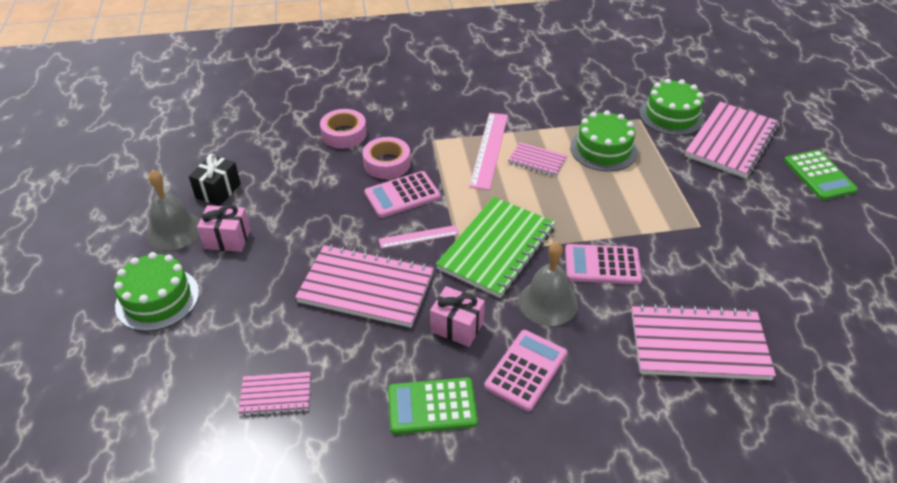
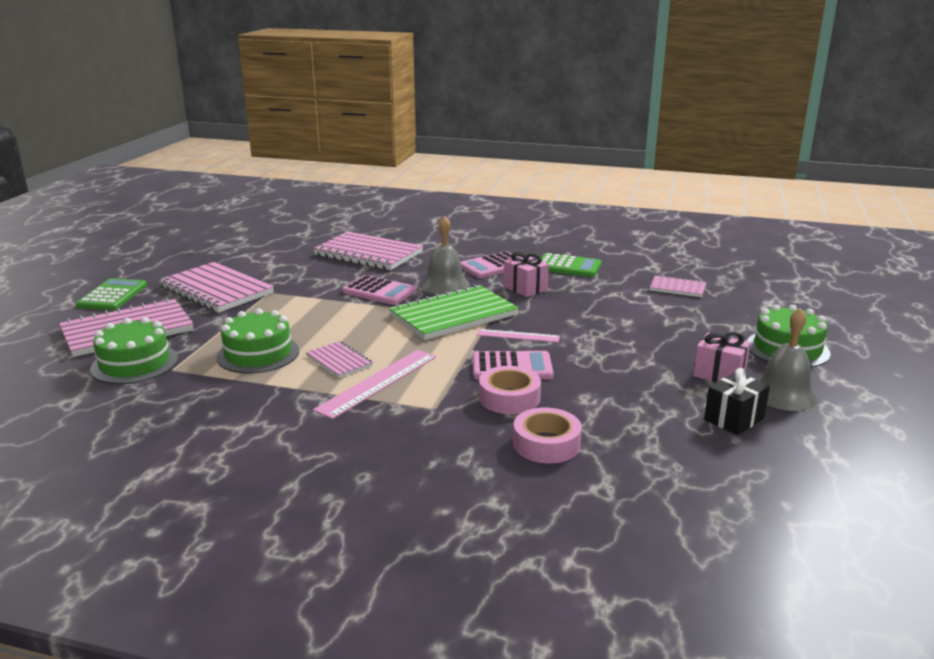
camera: 155 degrees left, 20 degrees down
(366, 287) = (586, 318): pink notebook -> pink notebook (216, 290)

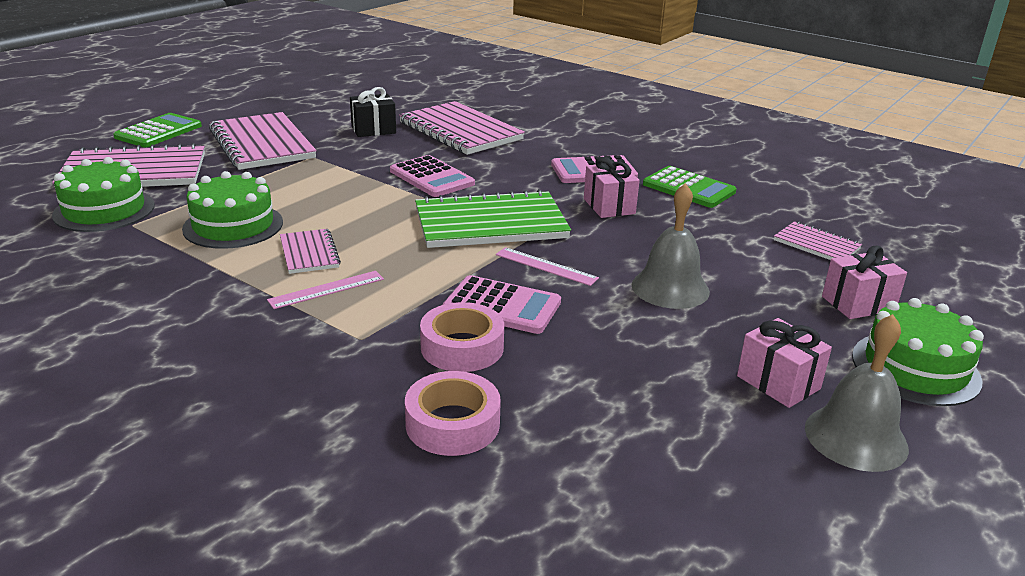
camera: 20 degrees right, 5 degrees up
(378, 382) = (326, 289): pink ruler -> pink ruler, size x0.59
(445, 285) = (514, 184): grey bell -> grey bell (670, 288)
(729, 319) = (858, 304): none -> pink gift
(734, 419) = (746, 457): black gift -> black gift (373, 130)

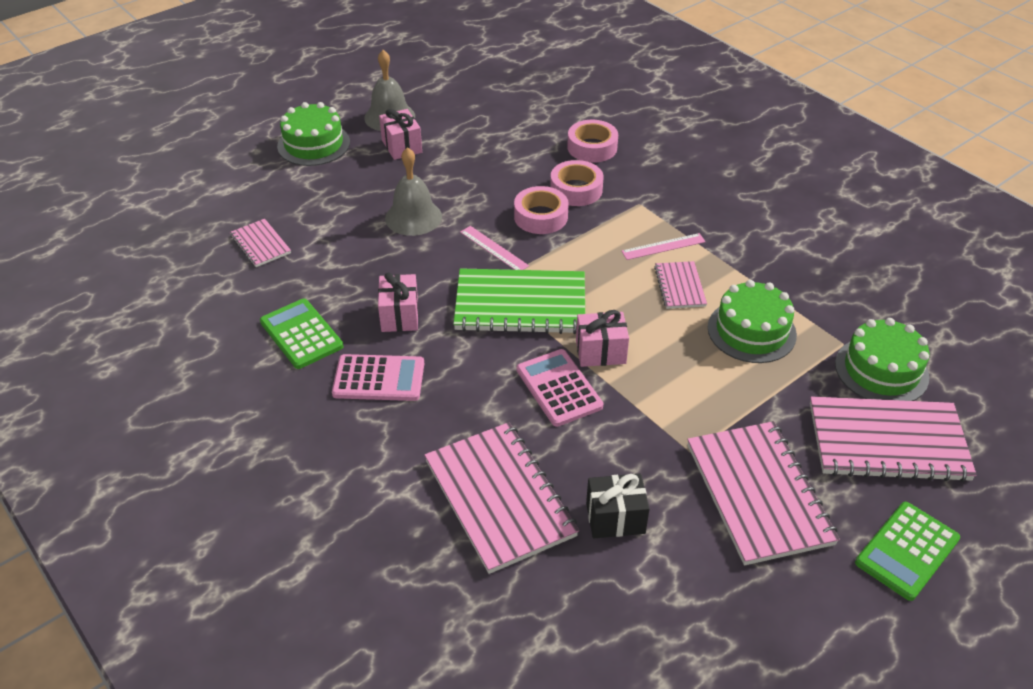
camera: 165 degrees left, 15 degrees up
(502, 306) = (540, 217): pink calculator -> pink tape
(858, 304) = (294, 188): pink gift -> pink gift (600, 352)

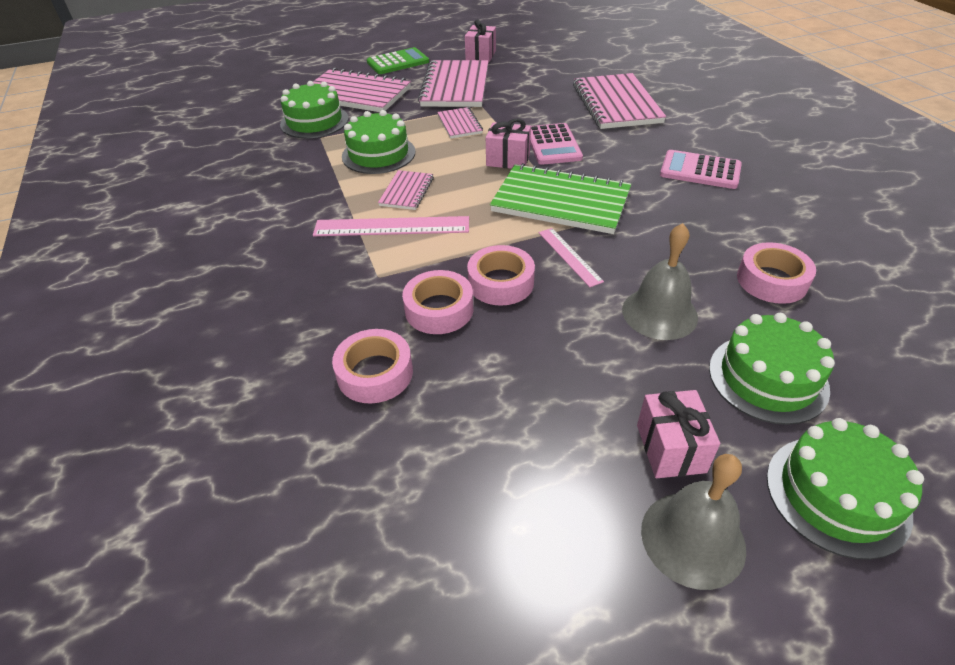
camera: 160 degrees left, 0 degrees up
(260, 244) = (862, 314): pink notebook -> pink notebook (459, 124)
(301, 334) = (779, 212): green calculator -> none
(324, 259) = (772, 280): none -> pink tape
(340, 190) = (767, 378): none -> green cake
(400, 316) = (680, 211): pink gift -> pink gift (480, 56)
(615, 518) = (547, 89): black gift -> none
(663, 246) = (391, 227): pink ruler -> pink ruler, size x1.70

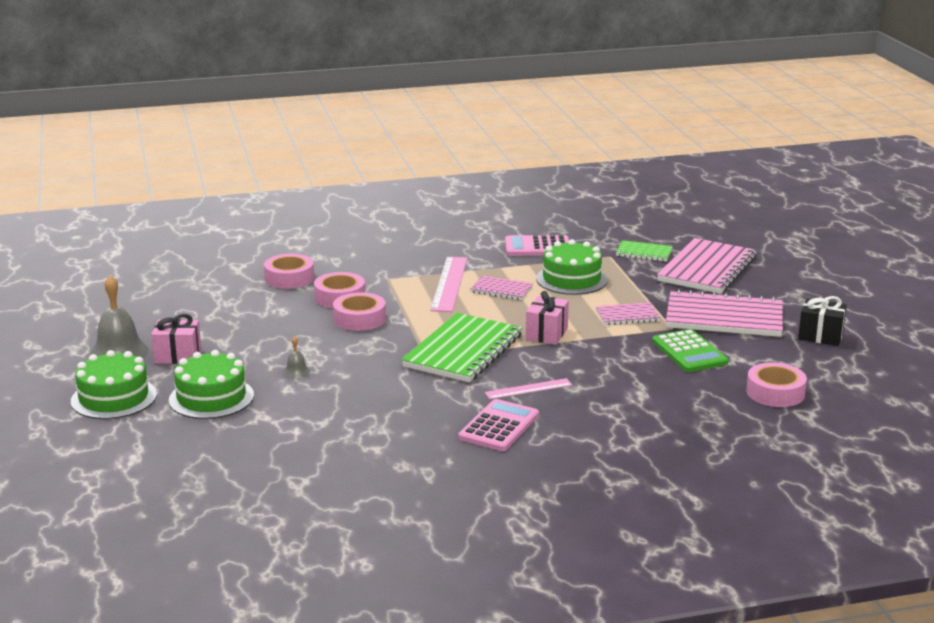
camera: 95 degrees right, 20 degrees down
(314, 121) = (644, 253): green cake -> green notebook
(398, 62) = (796, 289): green calculator -> green calculator (689, 352)
(480, 56) = (820, 336): pink gift -> black gift
(553, 145) = (572, 357): pink calculator -> pink calculator (537, 247)
(569, 256) = (381, 346): pink ruler -> pink ruler (528, 389)
(616, 104) = (668, 403): pink notebook -> none
(659, 313) = (296, 371): grey bell -> grey bell, size x0.45
(772, 280) = (310, 424): pink tape -> pink tape (775, 392)

